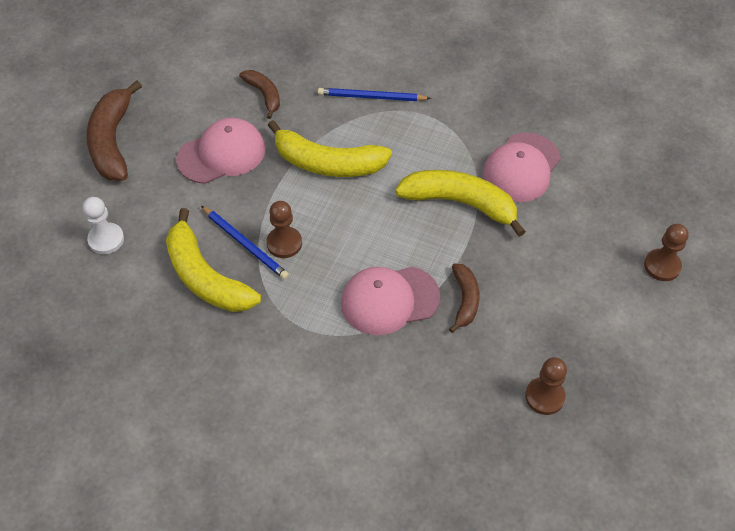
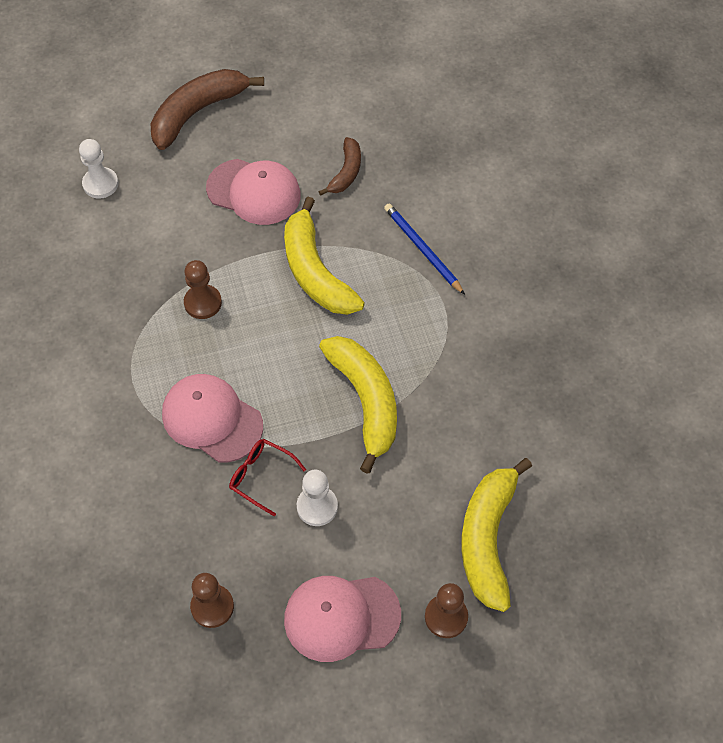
camera: 50 degrees right, 5 degrees up
(205, 276) = (123, 274): yellow banana -> yellow banana (488, 539)
(245, 244) = (178, 277): blue pencil -> none
(465, 300) = (261, 476): brown banana -> red glasses
(518, 283) = (317, 507): none -> white pawn
(521, 168) = (454, 422): pink cap -> pink cap (341, 617)

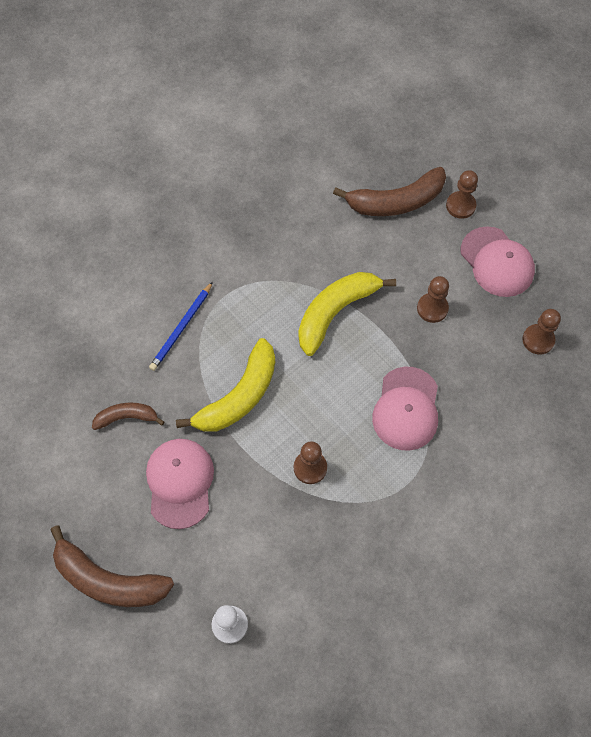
camera: 115 degrees left, 5 degrees up
(261, 476) = (431, 353): red glasses -> none
(317, 507) = (432, 308): white pawn -> brown pawn
(488, 539) = (395, 202): yellow banana -> brown banana

